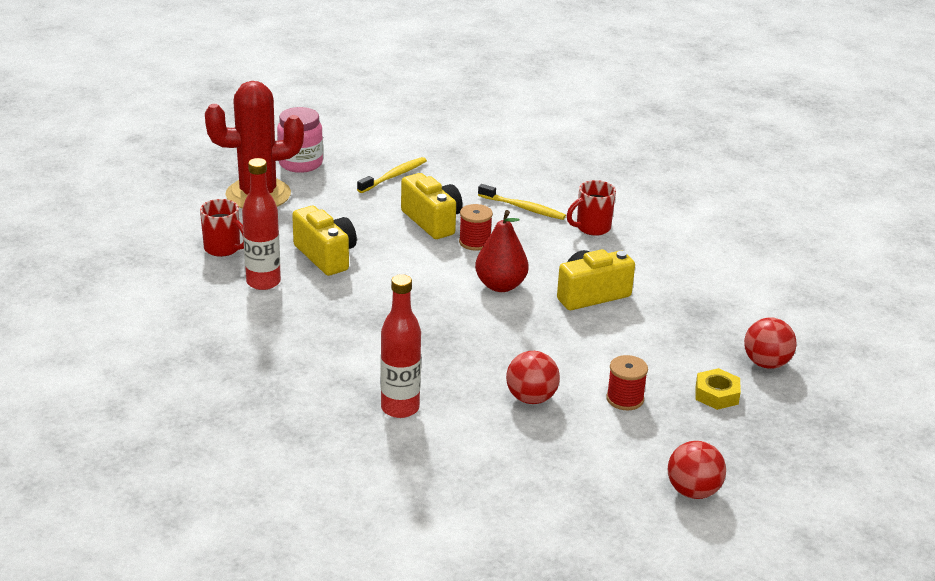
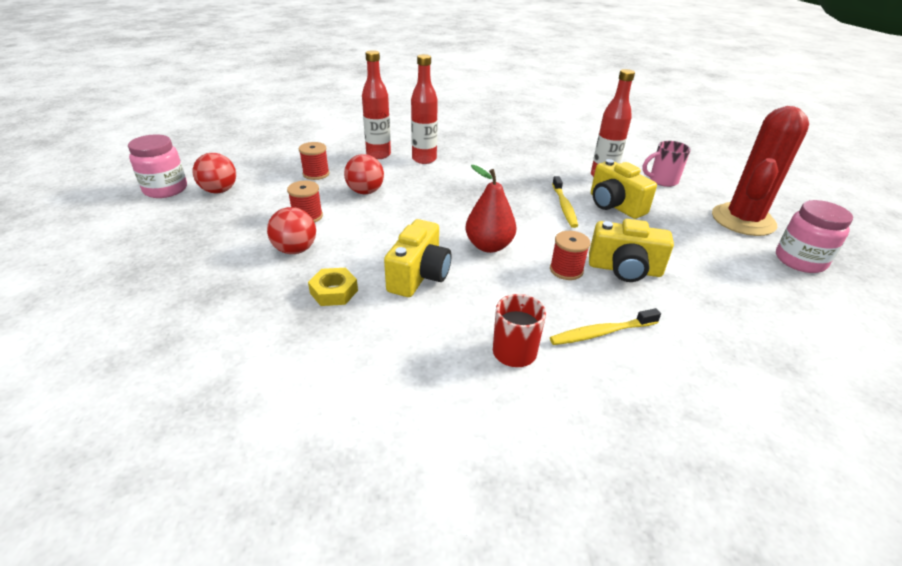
camera: 135 degrees right, 5 degrees up
(223, 249) = (662, 181): red mug -> pink mug
(326, 256) = (614, 205): yellow camera -> yellow camera turned 45 degrees clockwise
(394, 176) = (738, 294): yellow toothbrush -> yellow toothbrush (564, 206)
(442, 448) = (378, 155): none -> red bottle
(556, 457) = (316, 174): none -> red spool
(716, 394) = (243, 249): yellow nut -> yellow nut (334, 292)
(757, 530) = (165, 189): none -> pink jar
(766, 363) = (215, 294): red ball -> red ball (295, 250)

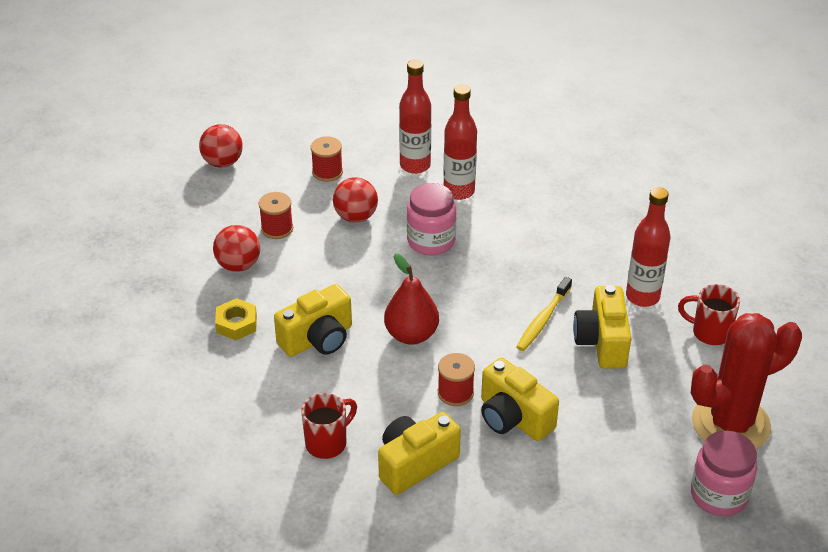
camera: 35 degrees right, 5 degrees up
(165, 189) = (178, 143): pink jar -> pink jar (431, 241)
(601, 333) = (415, 464): yellow toothbrush -> yellow camera
(662, 181) = (709, 332): pink mug -> red mug

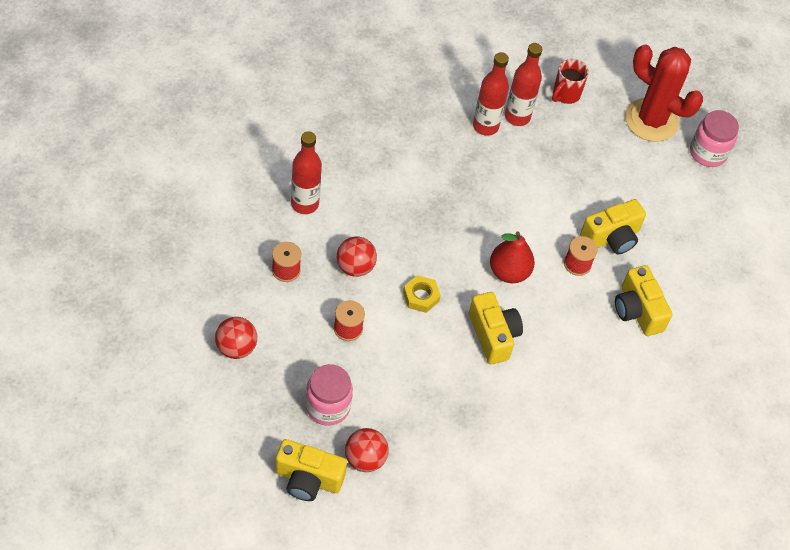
camera: 80 degrees left, 15 degrees up
(236, 324) = (456, 388): yellow nut -> yellow nut (421, 296)
(238, 265) = (384, 369): red ball -> red ball (365, 459)
(327, 443) = (603, 359): red mug -> none
(431, 241) = (406, 224): pink jar -> pink jar (327, 406)
(459, 191) = (352, 185): red bottle -> red bottle (485, 126)
(543, 320) = (521, 184): yellow toothbrush -> none
(602, 342) = (555, 158): yellow camera -> yellow camera (308, 479)
(730, 424) = (651, 120): red cactus -> red cactus turned 45 degrees counterclockwise

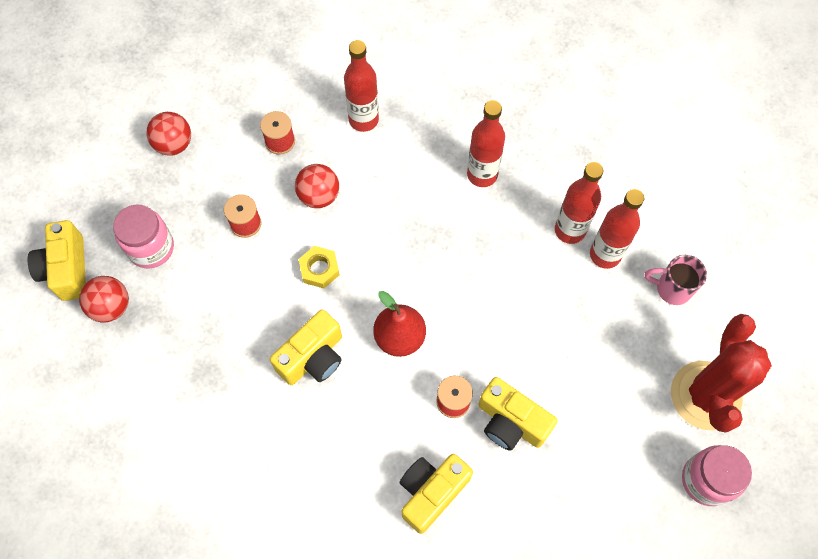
camera: 70 degrees right, 10 degrees up
(405, 153) = (482, 174): none -> red bottle
(565, 94) = (672, 289): red mug -> pink mug

